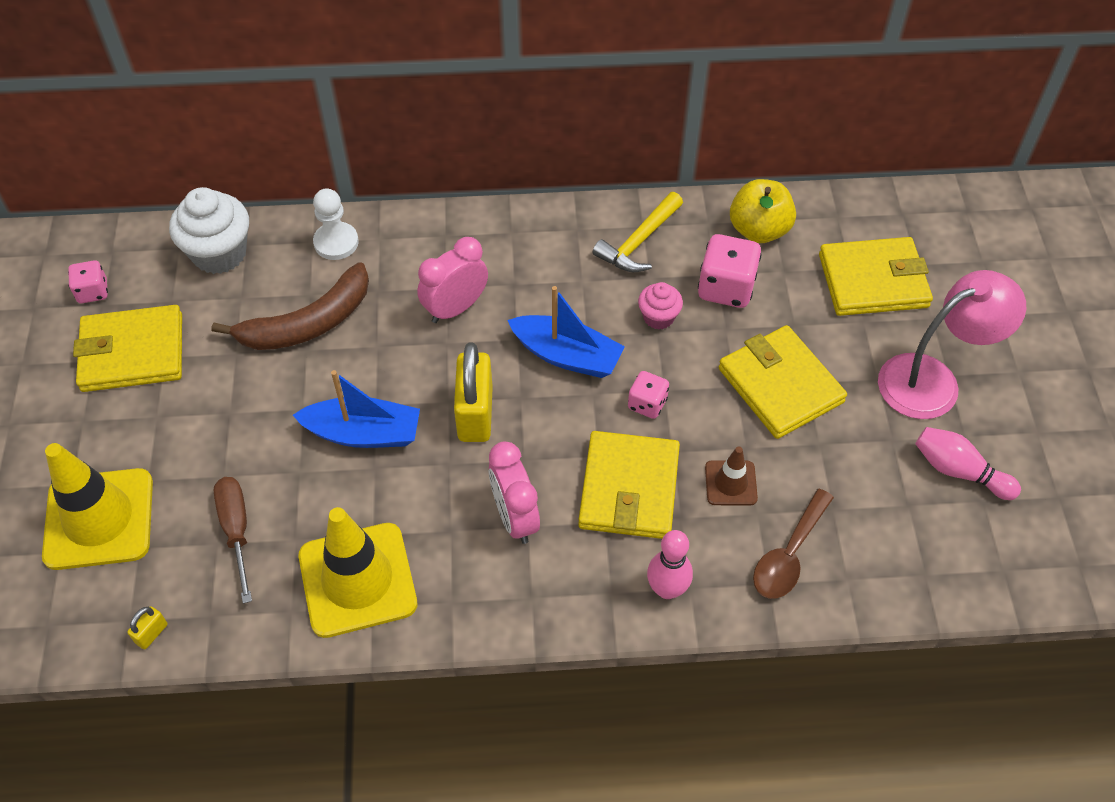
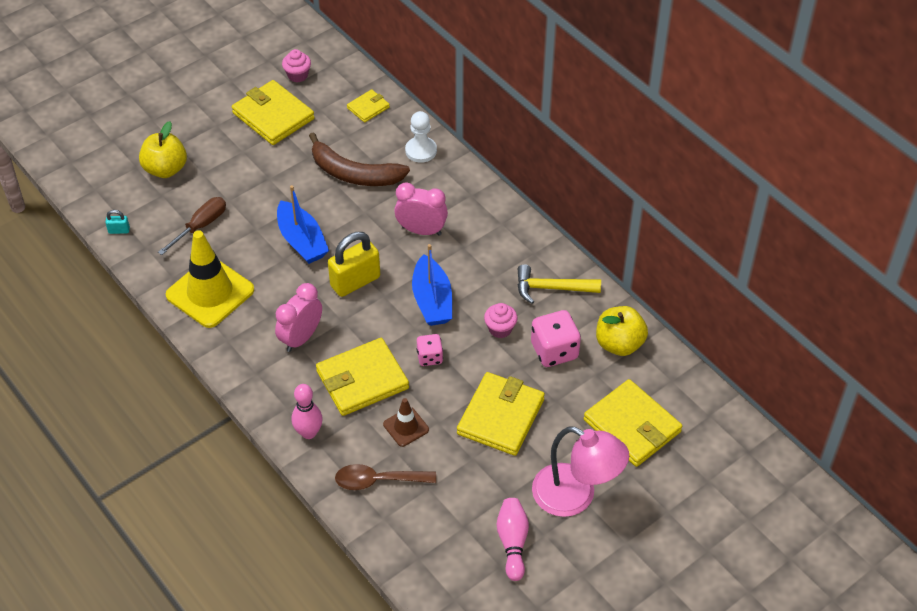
camera: 55 degrees right, 5 degrees down
(93, 292) = (297, 75): pink dice -> pink cupcake
(99, 519) = (165, 169): yellow traffic cone -> yellow apple
(151, 633) = (119, 230): yellow padlock -> turquoise padlock
(219, 253) = (368, 107): white cupcake -> yellow wallet

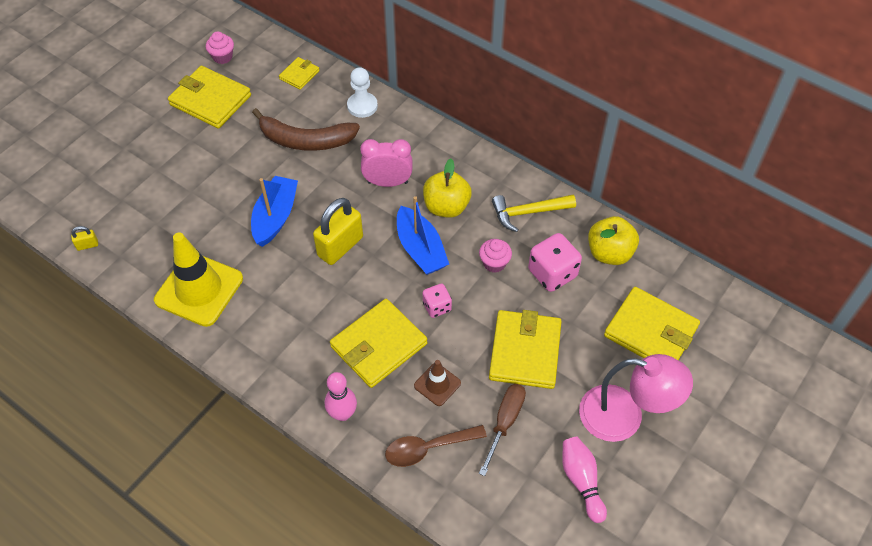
camera: 15 degrees left, 5 degrees up
(119, 230) = (87, 245): turquoise padlock -> yellow padlock
(165, 169) = (118, 173): yellow apple -> yellow apple (446, 207)
(201, 226) = (170, 223): brown screwdriver -> brown screwdriver (505, 422)
(301, 338) = (304, 316): pink clock -> none
(302, 241) = (275, 217): blue boat -> blue boat turned 120 degrees counterclockwise

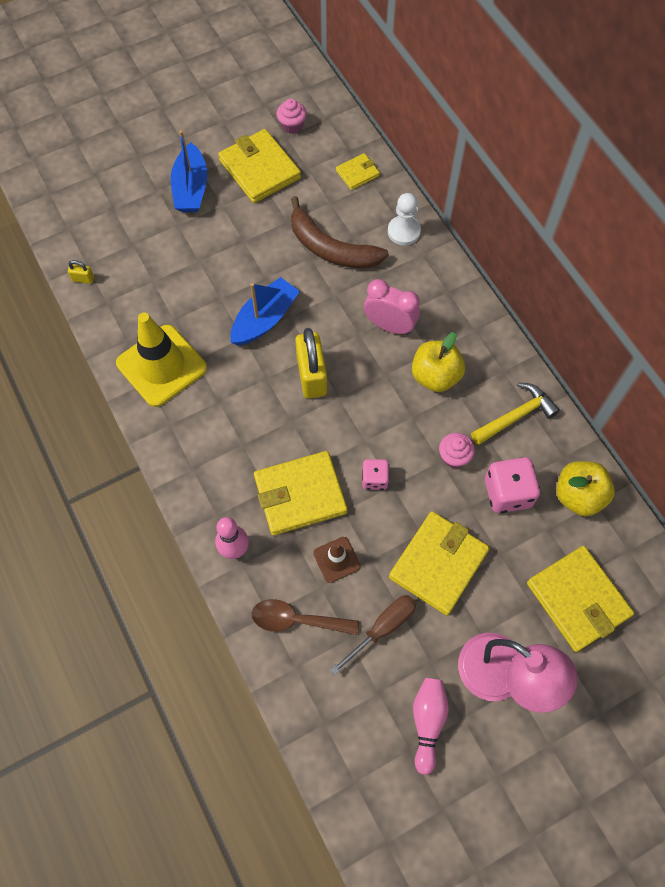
camera: 25 degrees right, 10 degrees up
(340, 246) = (311, 376): yellow padlock -> yellow padlock turned 75 degrees counterclockwise
(420, 249) = (388, 411): blue boat -> blue boat (191, 188)
(528, 212) = (516, 416): yellow hammer -> yellow hammer turned 135 degrees clockwise

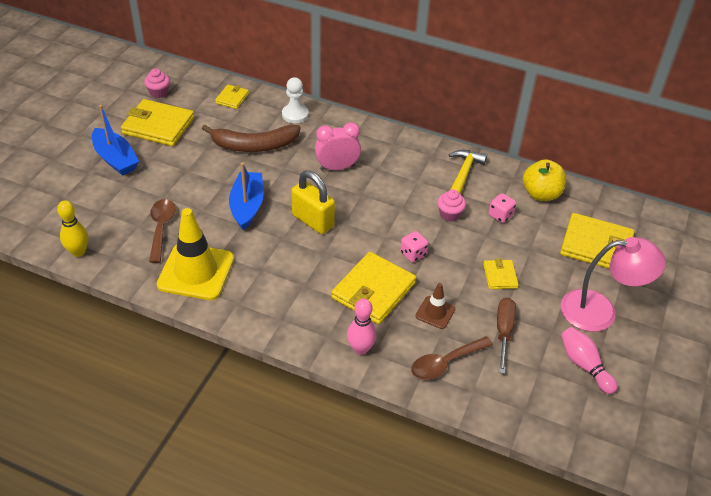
camera: 40 degrees left, 20 degrees down
(83, 279) = (78, 252): yellow padlock -> yellow bowling pin
(170, 296) = (161, 228): none -> brown spoon
(435, 376) = (394, 179): yellow apple -> none
(438, 564) = (500, 276): yellow wallet -> yellow wallet, size x0.52
(507, 493) = (500, 215): pink dice -> pink dice, size x0.59

